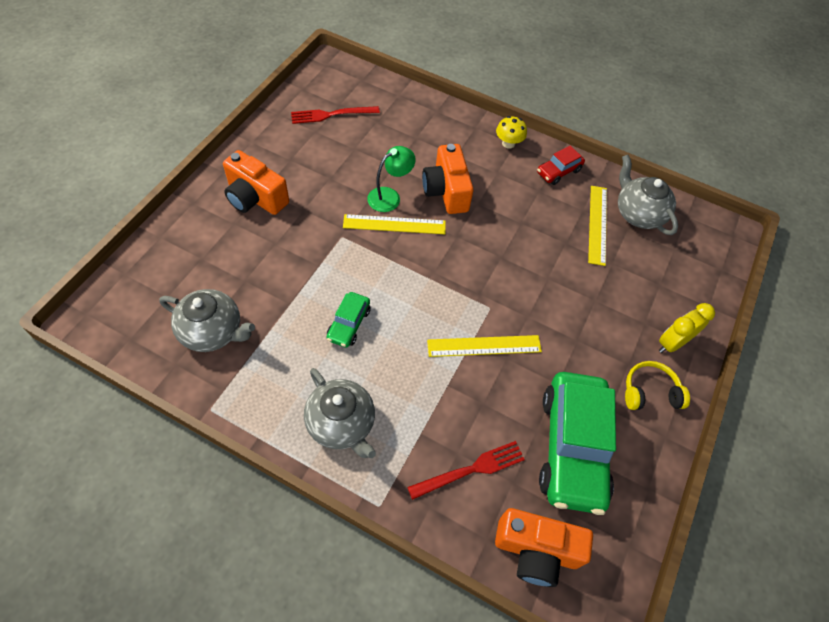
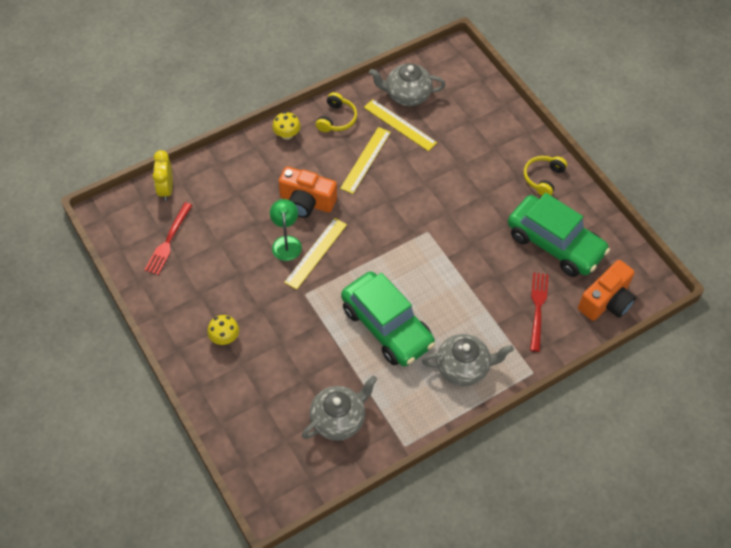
camera: 55 degrees left, 0 degrees up
(255, 198) = (224, 337): orange camera -> yellow mushroom
(349, 324) = (387, 326): green car -> green car, size x2.13
(484, 346) = (455, 252): yellow ruler -> yellow ruler (366, 160)
(558, 172) = (337, 119): red car -> yellow headphones
(672, 343) = (517, 143): yellow clock -> yellow clock (166, 189)

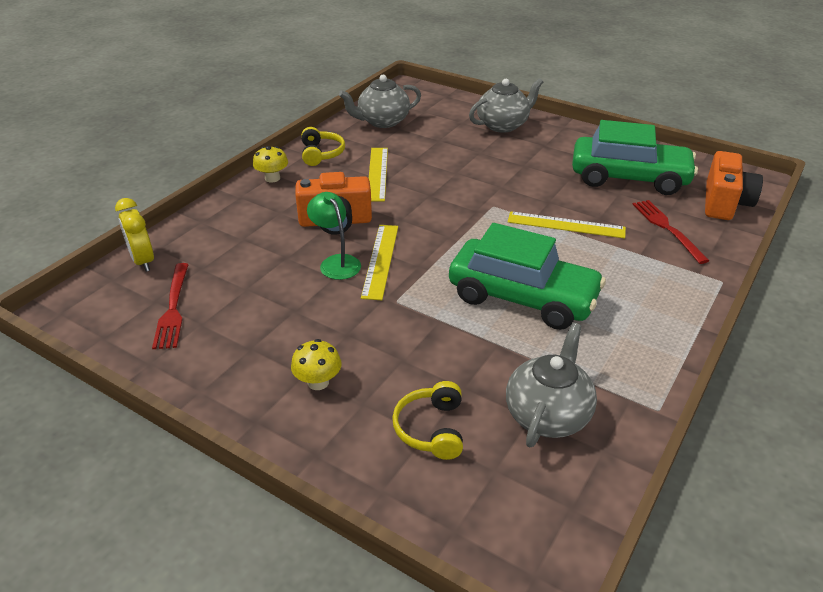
camera: 25 degrees left, 20 degrees down
(400, 125) = (393, 141): yellow ruler -> yellow ruler (566, 225)
(463, 367) = (645, 304): grey teapot -> grey teapot (503, 125)
(543, 178) = (568, 139): yellow headphones -> yellow headphones (431, 429)

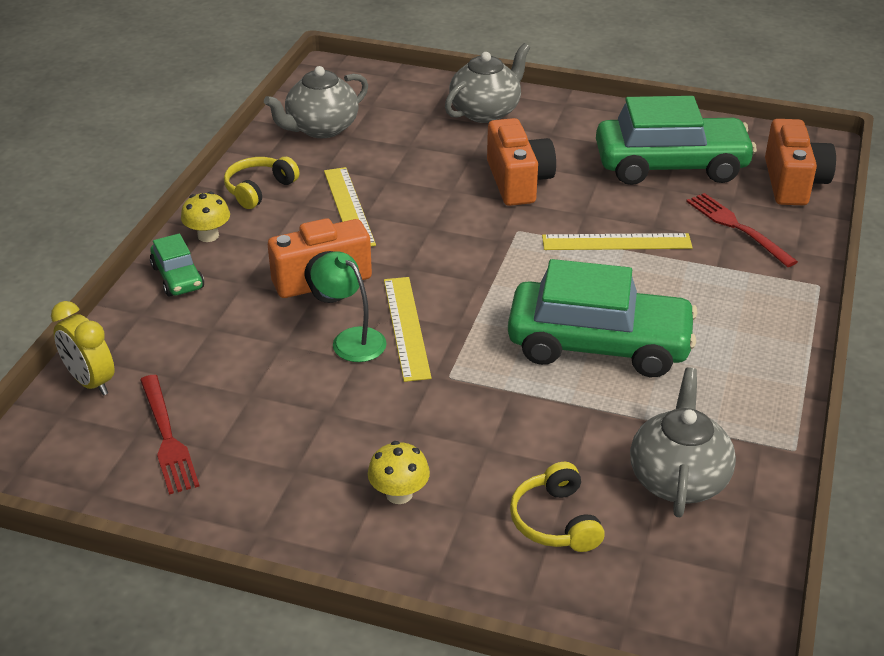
camera: 15 degrees left, 0 degrees up
(238, 202) = (178, 277): none -> green car
(321, 154) = (259, 189): yellow headphones -> yellow headphones turned 120 degrees counterclockwise
(507, 173) = (518, 181): none -> orange camera

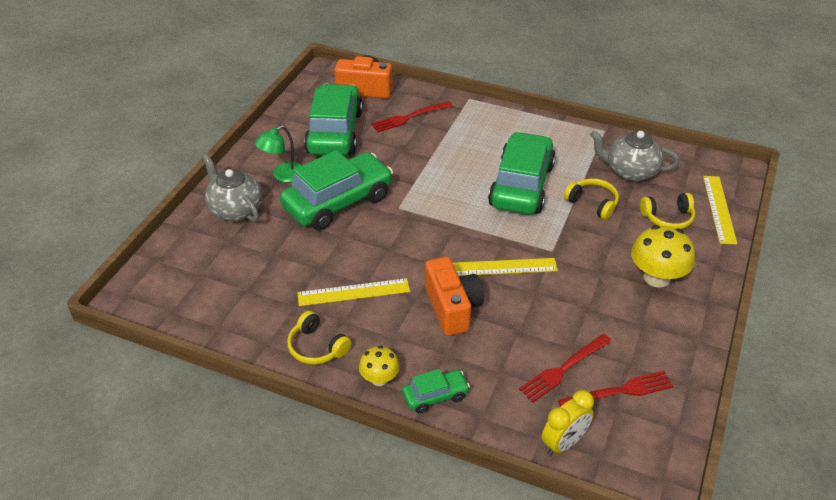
camera: 85 degrees left, 5 degrees up
(211, 384) = (563, 369): none -> red fork
(321, 128) = (230, 307): grey teapot -> none
(351, 339) = (515, 295): green lamp -> green lamp (283, 175)
(399, 494) = (656, 277): yellow mushroom -> yellow mushroom, size x1.69
(518, 181) = (338, 202): orange camera -> green car
(574, 426) = (593, 203): none -> yellow headphones
(616, 242) = (418, 166): yellow ruler -> yellow ruler (719, 209)

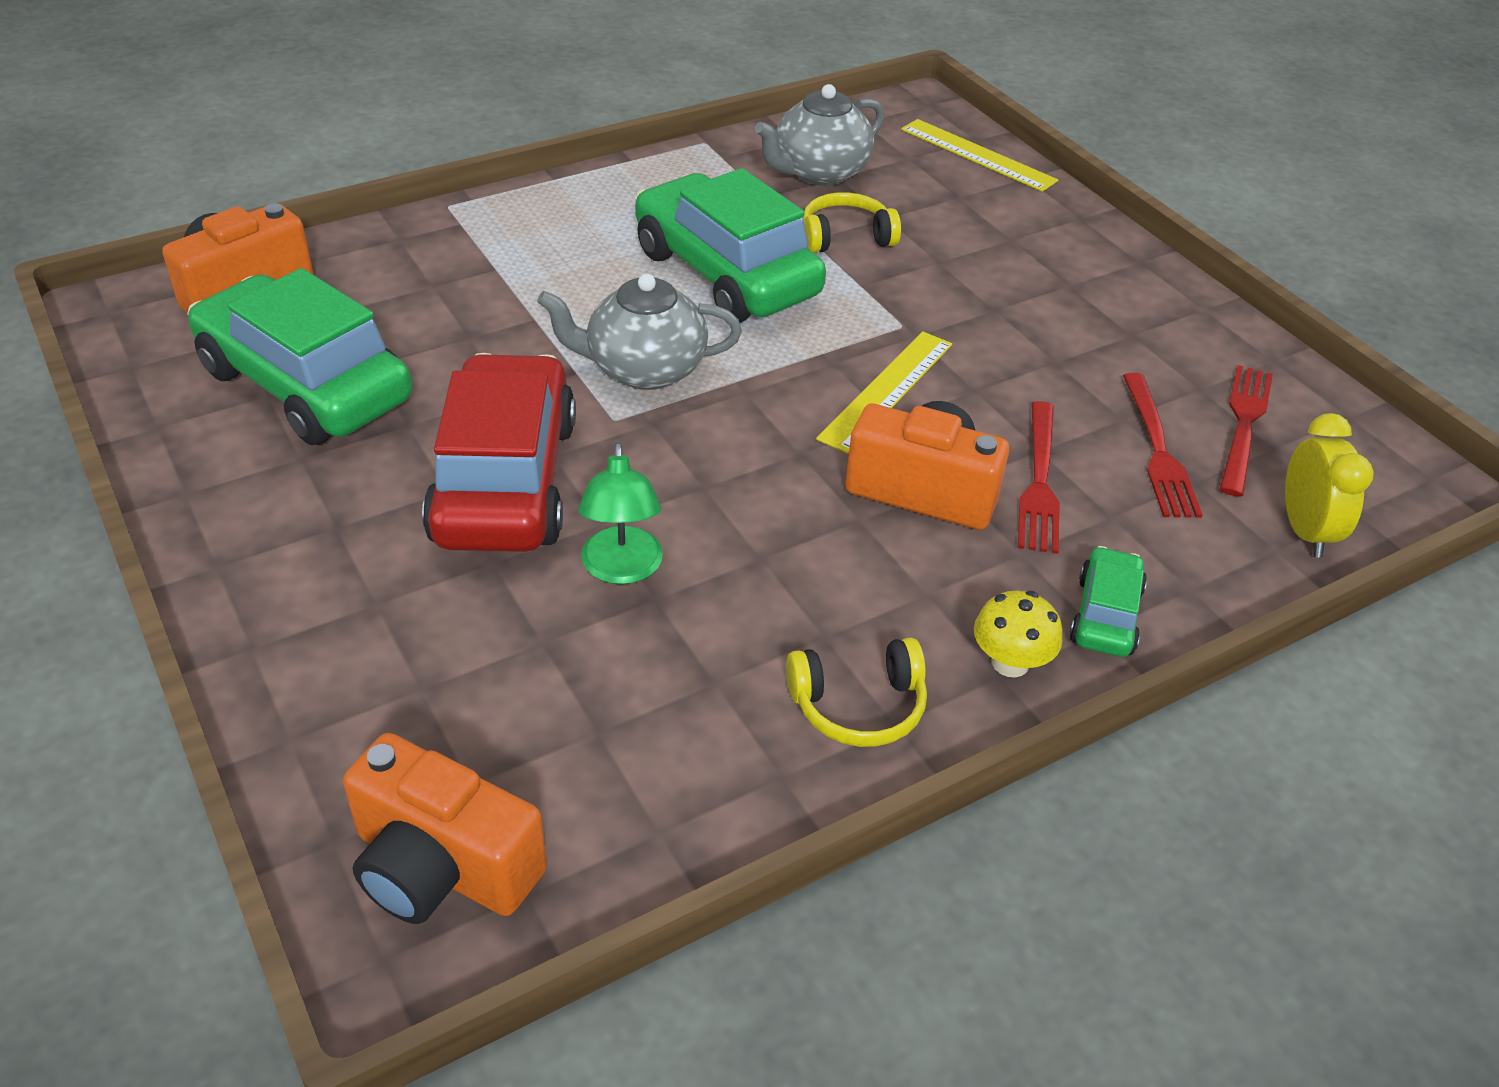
camera: 55 degrees left, 0 degrees up
(166, 287) = (442, 866): none -> orange camera
(235, 210) = (339, 631): grey teapot -> grey teapot (643, 369)
(283, 175) = (331, 512): green lamp -> green lamp (622, 569)
(338, 202) = (505, 481): green car -> red car
(353, 292) = (766, 584): yellow ruler -> none
(408, 117) = (398, 286): red fork -> red fork (1039, 483)
(656, 277) = (1054, 272): yellow mushroom -> none
(668, 218) = (949, 199): yellow headphones -> none

